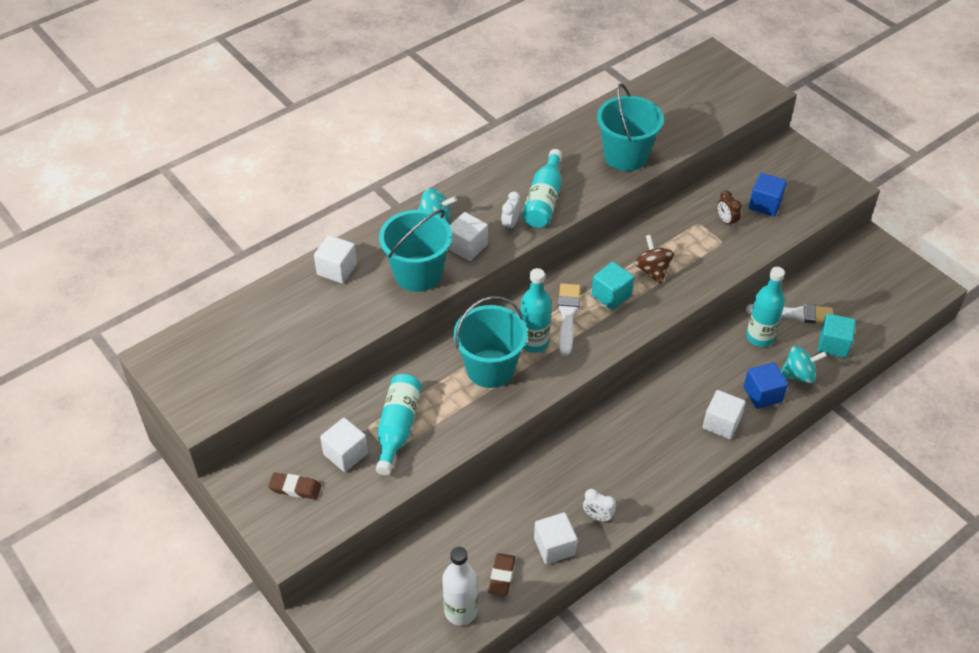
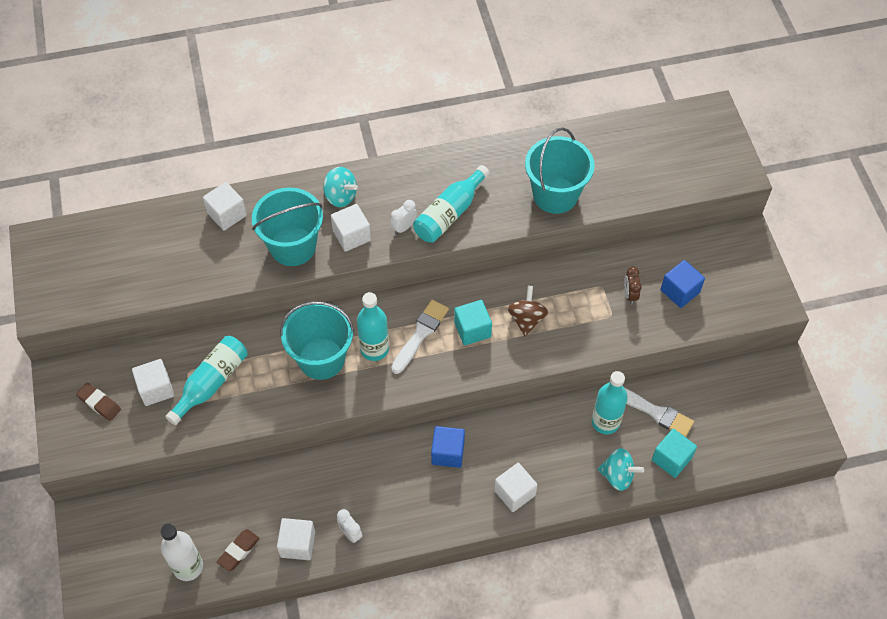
camera: 25 degrees right, 10 degrees up
(762, 394) = (571, 481): blue cube -> blue cube (448, 453)

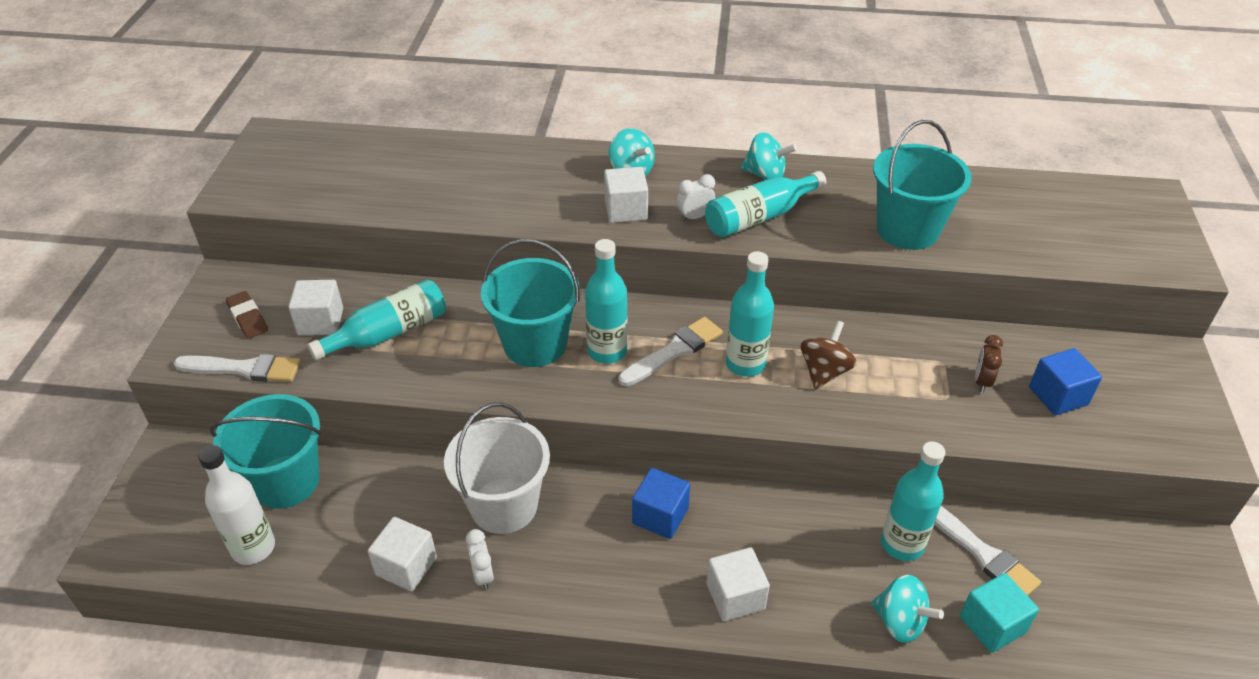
camera: 20 degrees right, 15 degrees down
(122, 446) = (243, 369): none -> white brush
(227, 214) = (489, 158): white cube -> none
(238, 551) = (326, 550): brown eraser -> none
(293, 246) = (549, 204): turquoise bucket -> turquoise bucket (286, 481)
(342, 480) = (504, 505): none -> white bucket
(440, 170) = (765, 175): none -> turquoise spinning top
(472, 329) = (745, 364): turquoise cube -> turquoise bottle

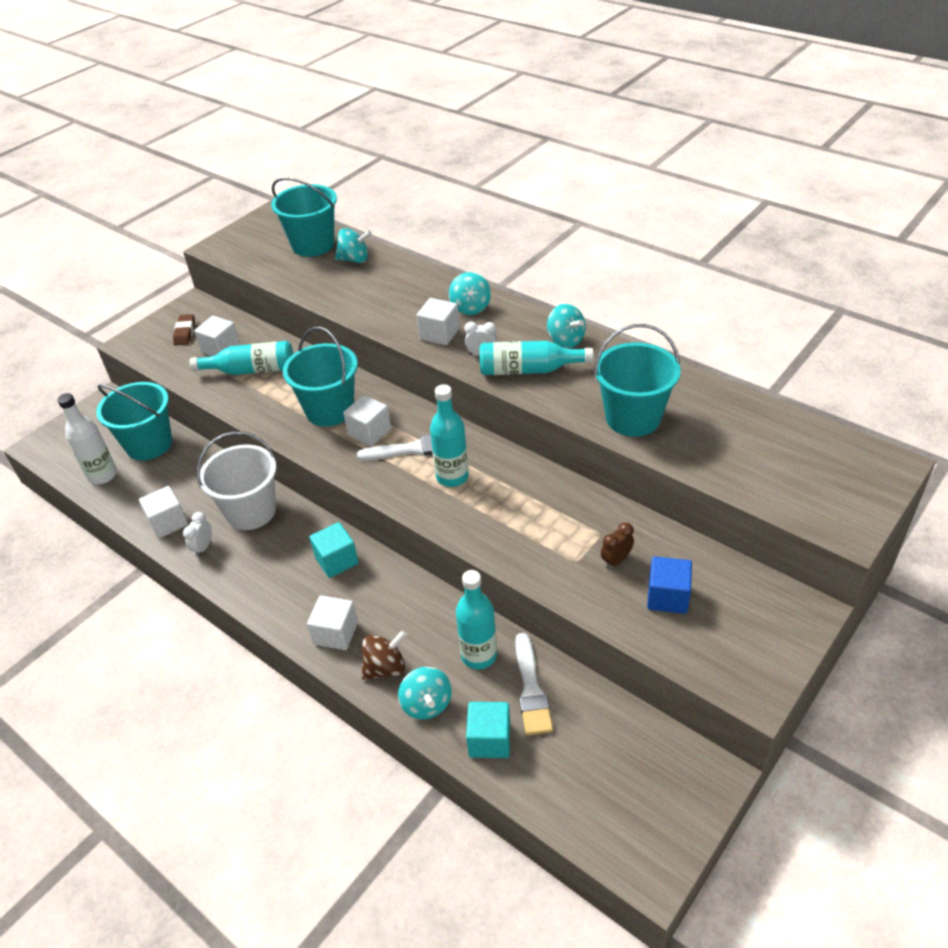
camera: 35 degrees right, 0 degrees up
(243, 369) = (157, 362): white brush -> none
(367, 155) = (313, 245): none -> turquoise bucket
(439, 158) = (354, 259): none -> turquoise spinning top
(607, 351) = (369, 432): turquoise bottle -> white cube
(660, 516) = (336, 560): blue cube -> turquoise cube
(824, 371) = (503, 504): brown spinning top -> brown spinning top (385, 668)

